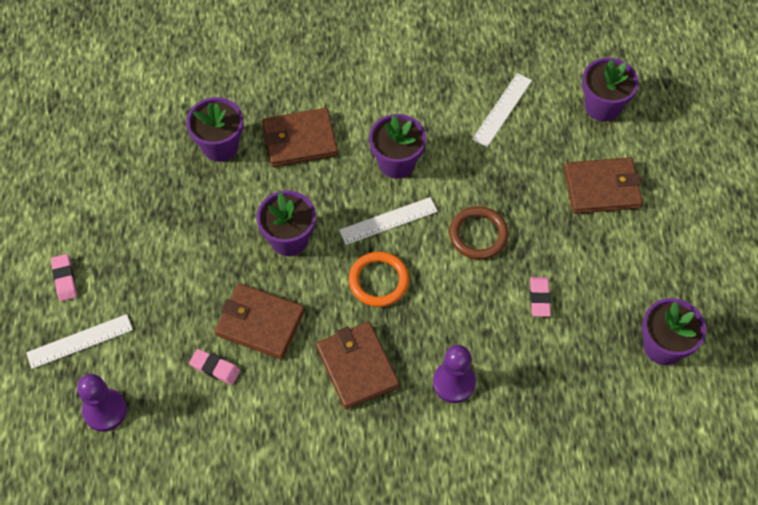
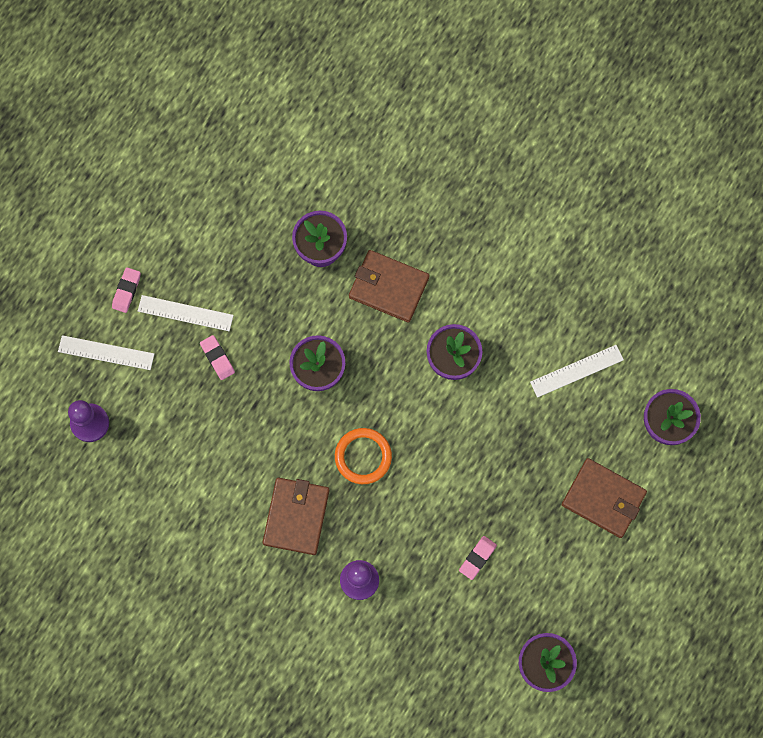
camera: 35 degrees right, 15 degrees up
(215, 368) = (190, 444): pink eraser -> pink eraser (217, 358)
(260, 323) = (248, 430): brown wallet -> none
(388, 221) = (408, 410): white ruler -> white ruler (185, 313)
(478, 235) = (470, 471): brown ring -> none

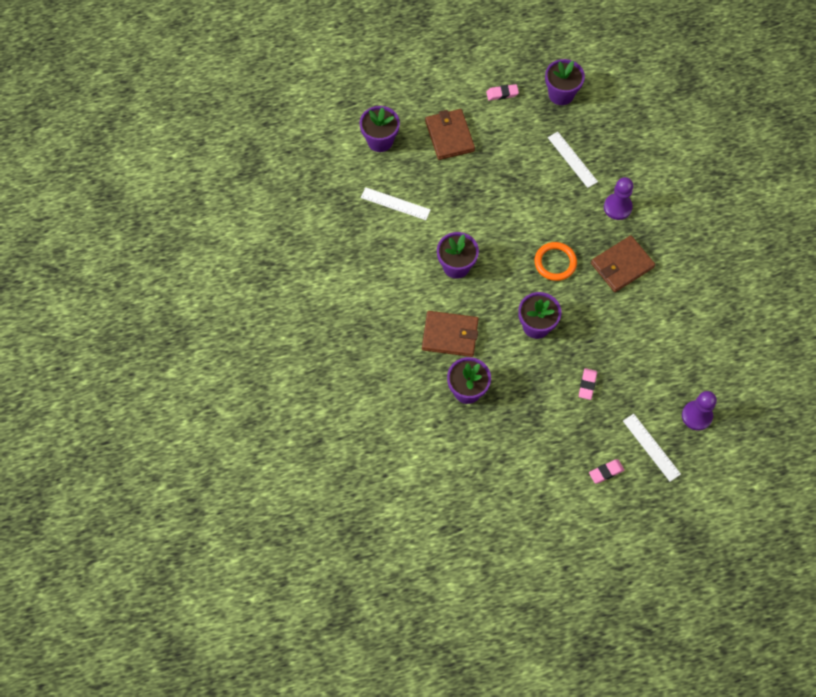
camera: 135 degrees left, 10 degrees down
(185, 313) = (582, 427): white ruler -> white ruler (572, 159)
(388, 287) = (450, 335): brown wallet -> brown wallet turned 60 degrees counterclockwise
(477, 558) = (544, 165): pink eraser -> pink eraser (502, 94)

